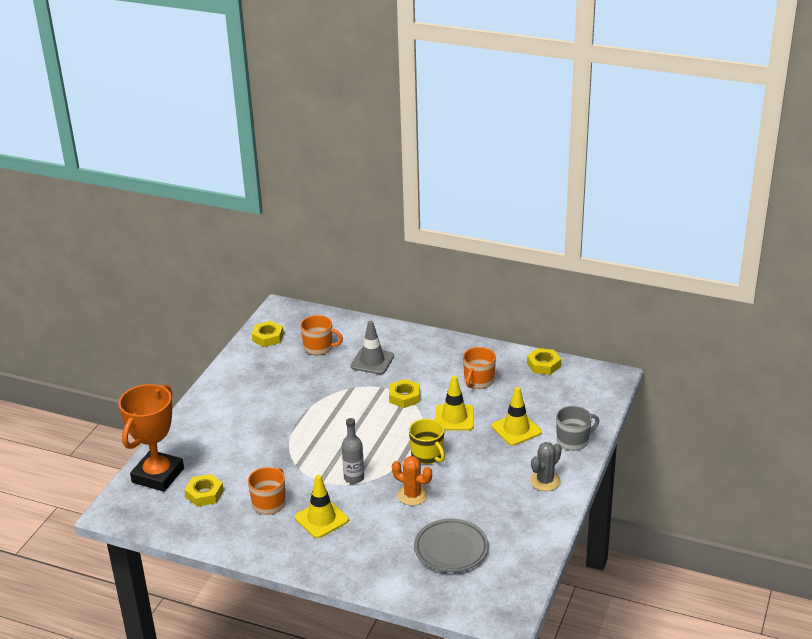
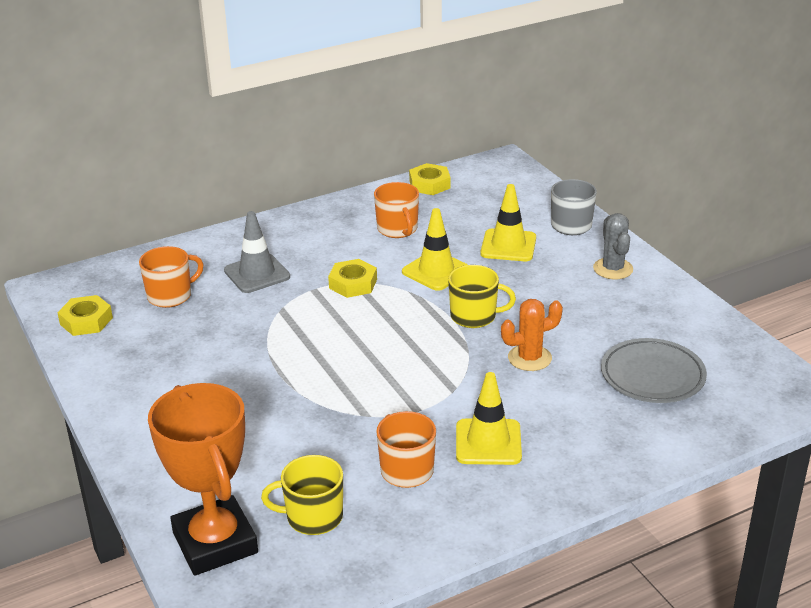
camera: 50 degrees left, 0 degrees up
(204, 494) = (313, 517): yellow nut -> yellow mug
(354, 478) = (445, 383): grey bottle -> none

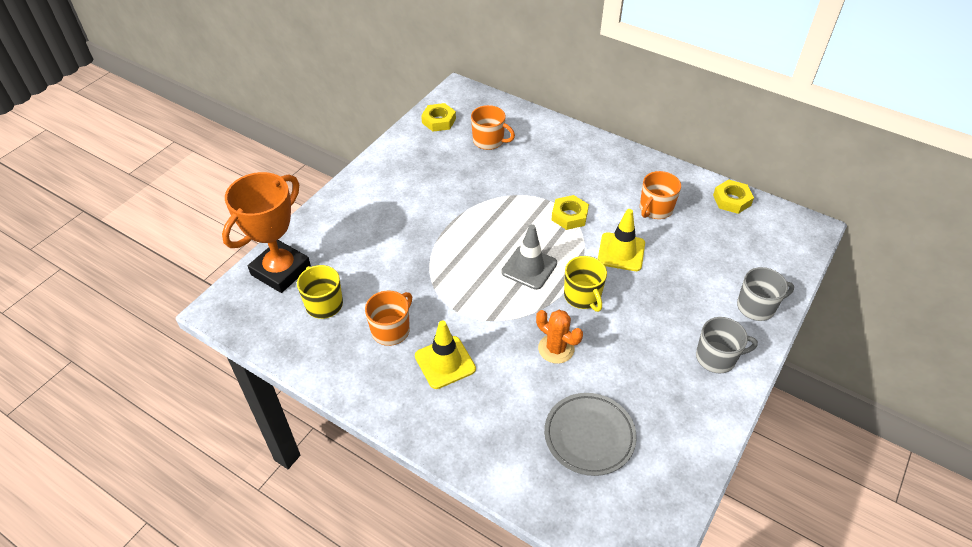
camera: 60 degrees right, 15 degrees up
(257, 274) = (542, 166): grey traffic cone -> grey traffic cone (529, 267)
(508, 246) = (690, 279): yellow traffic cone -> none
(613, 269) = (716, 358): grey cactus -> grey mug

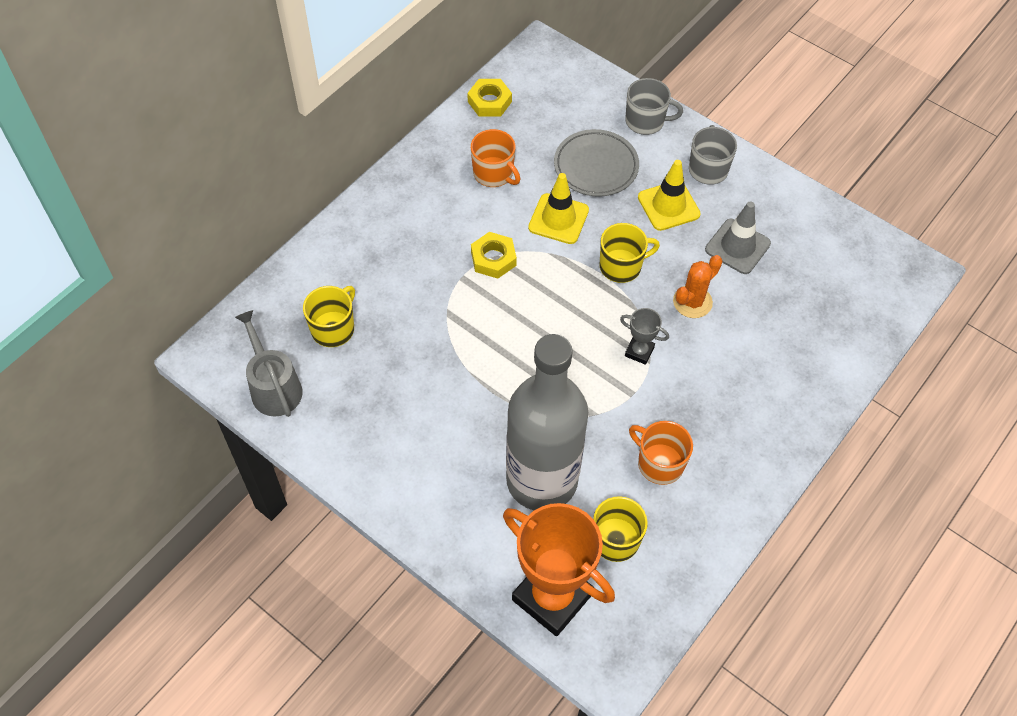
camera: 85 degrees left, 10 degrees up
(374, 258) = (542, 480): none -> grey bottle
(438, 121) = (274, 387): yellow nut -> grey watering can
(445, 362) = (707, 410): yellow traffic cone -> yellow traffic cone (668, 206)
(489, 141) = (333, 328): orange mug -> yellow mug
(497, 312) = (639, 351): none -> grey trophy
(529, 267) = (574, 311): grey traffic cone -> grey traffic cone (737, 246)
(589, 436) = (798, 290): grey plate -> grey plate (596, 166)
(756, 307) = (645, 121): grey mug -> grey mug turned 105 degrees clockwise

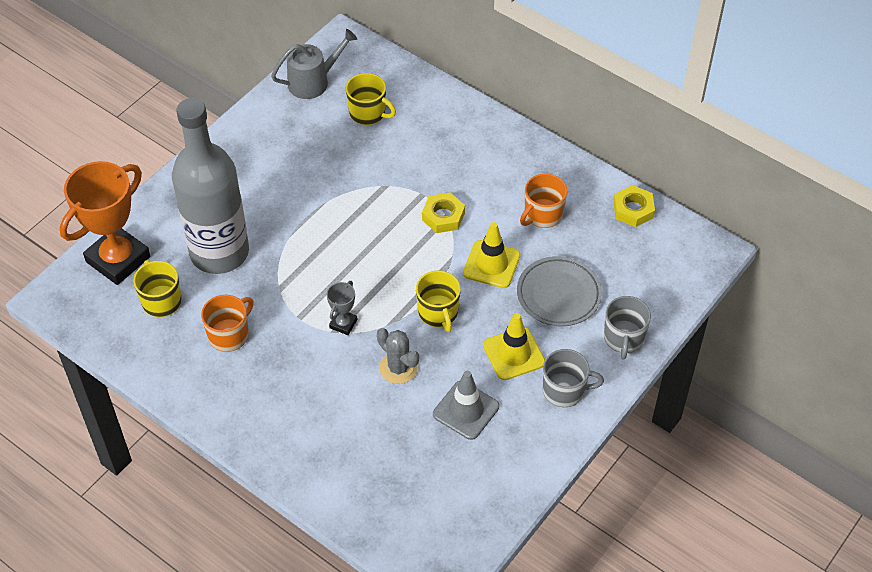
camera: 90 degrees right, 5 degrees down
(692, 302) = (398, 368): orange cactus -> grey cactus

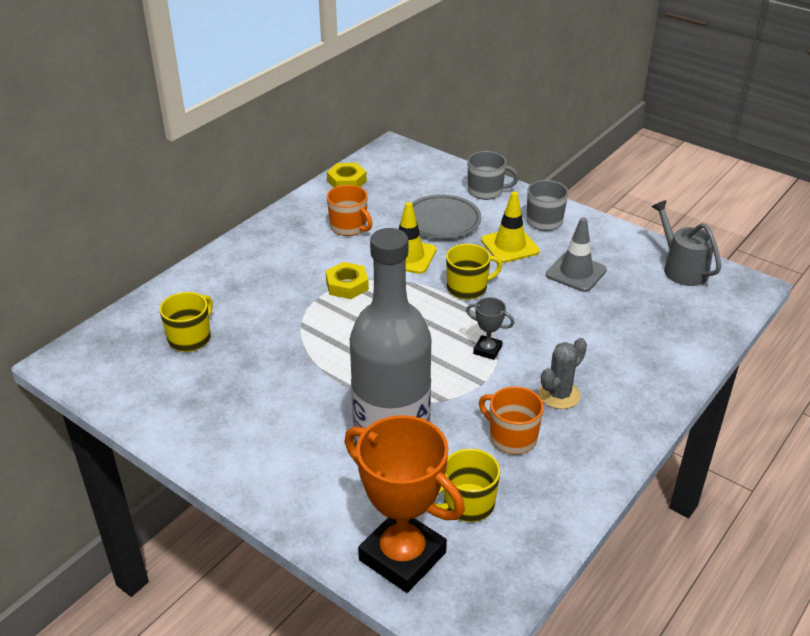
camera: 90 degrees left, 15 degrees down
(313, 82) = (126, 384): grey watering can -> grey watering can (681, 269)
(398, 368) = (536, 312): grey cactus -> grey cactus (559, 395)

